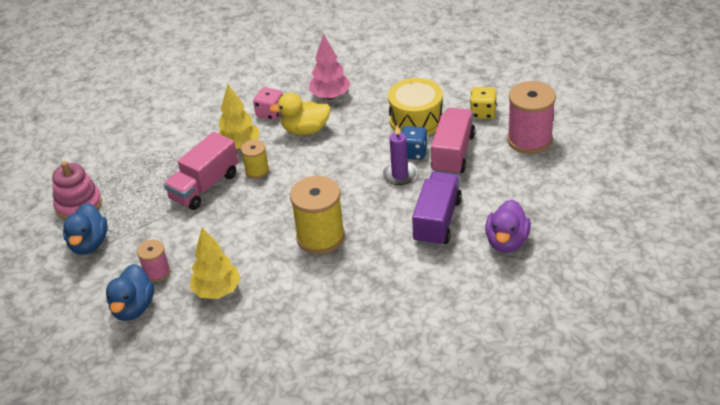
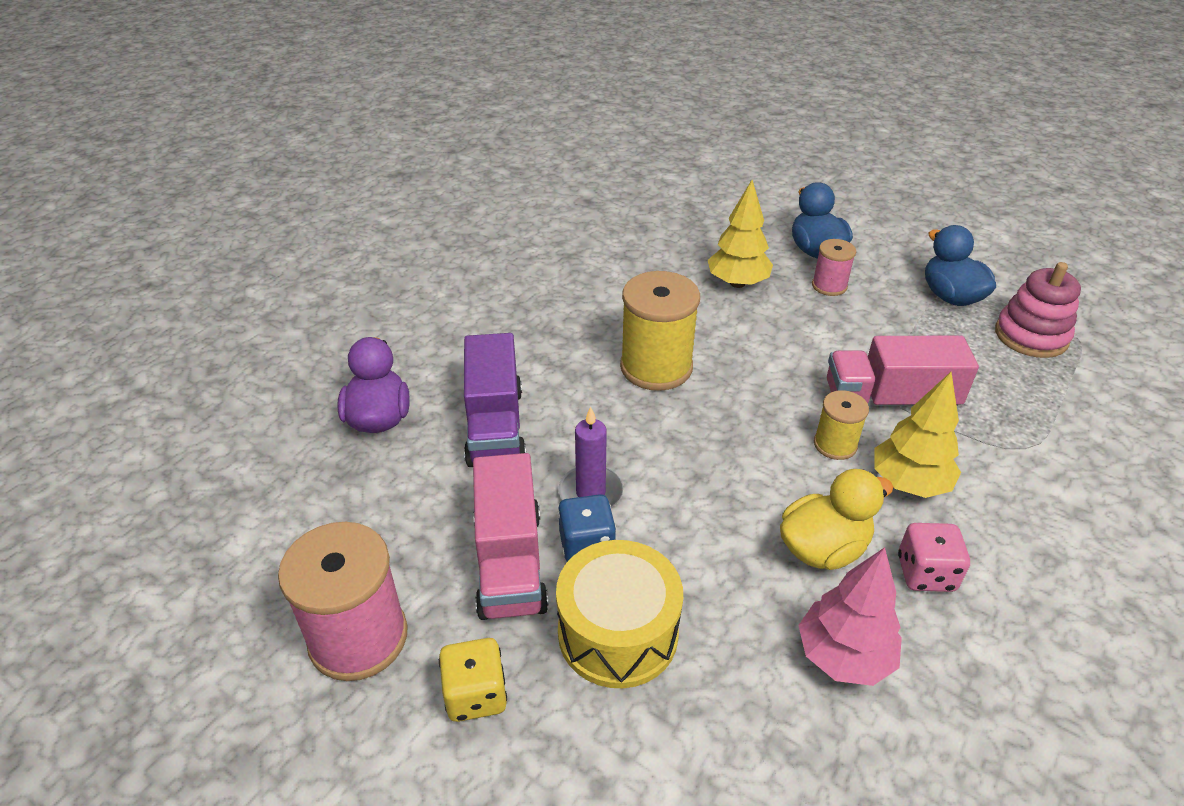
camera: 155 degrees right, 0 degrees up
(205, 186) = (889, 400): pink truck -> pink truck turned 105 degrees counterclockwise

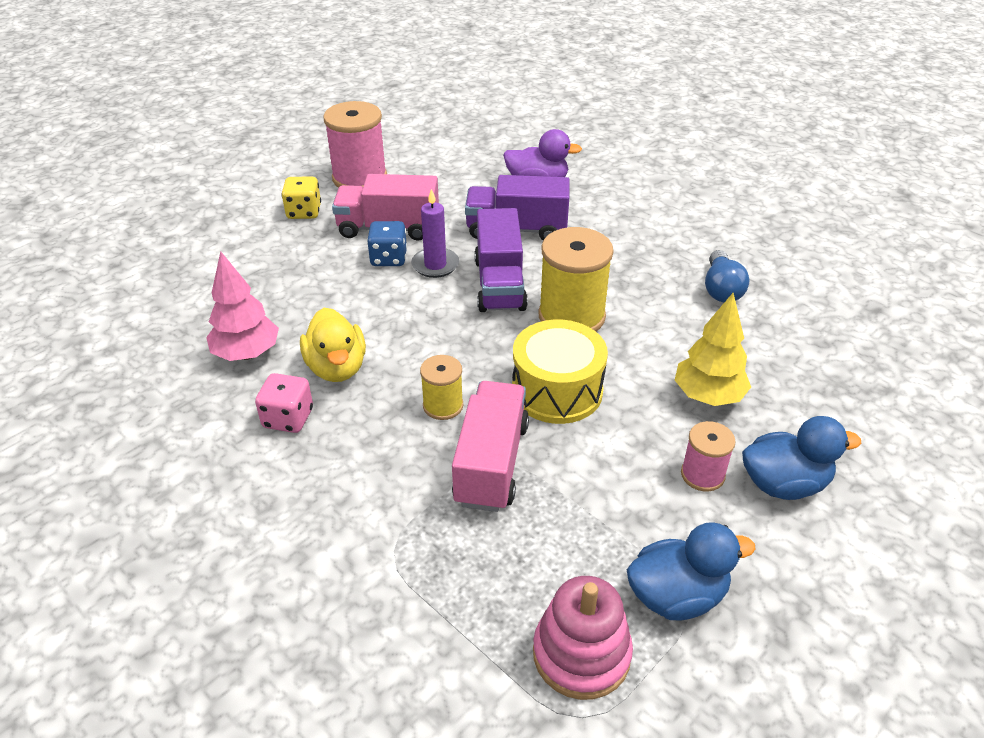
camera: 100 degrees right, 0 degrees up
(580, 275) = (721, 289): none -> blue light bulb
(615, 428) = (499, 284): none -> purple truck
(618, 633) = (316, 263): yellow drum -> yellow drum (557, 390)
(909, 483) = (381, 440): yellow tree -> none

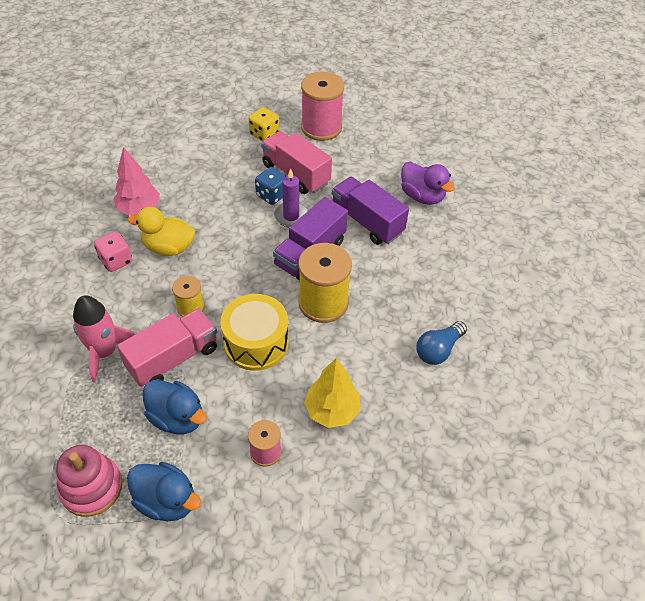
camera: 40 degrees right, 10 degrees up
(337, 368) = (168, 247): yellow duck -> yellow duck turned 75 degrees clockwise
(403, 514) = (104, 352): none -> pink rocket
(784, 484) = (301, 494): blue duck -> blue duck (177, 418)

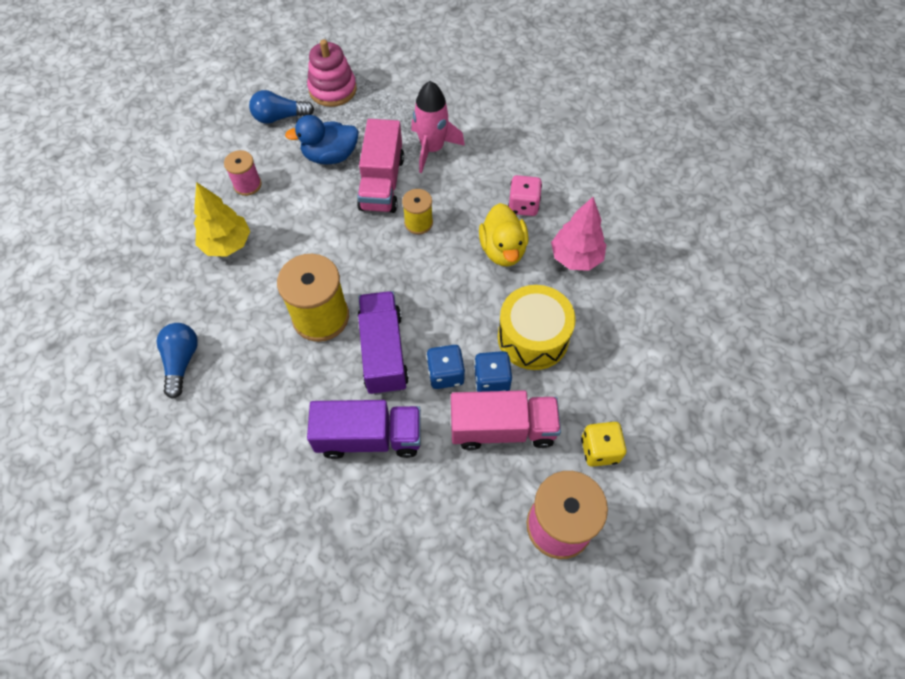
camera: 135 degrees right, 10 degrees up
(167, 501) = (280, 117): blue duck -> blue light bulb
(168, 247) = (503, 249): yellow duck -> yellow duck turned 120 degrees clockwise
(256, 343) = (337, 241): yellow drum -> yellow drum (533, 337)
(291, 216) = (445, 374): purple candle -> blue dice
(422, 196) = (345, 531): purple duck -> none

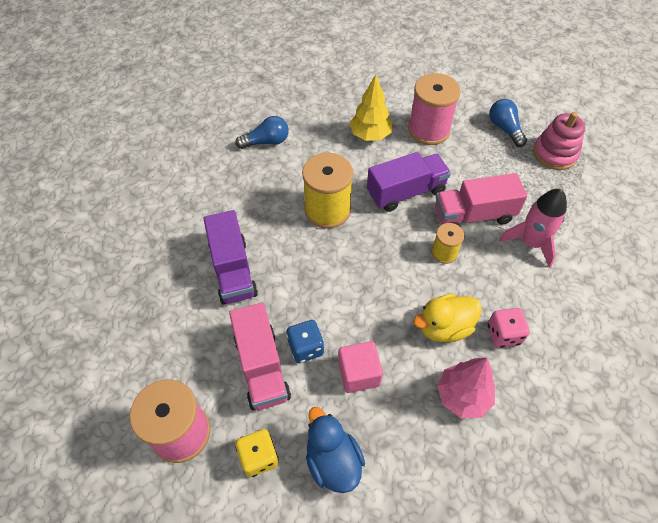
camera: 75 degrees right, 5 degrees down
(247, 185) = (429, 130): pink spool -> pink spool, size x1.85
(330, 156) = (483, 172): blue duck -> blue duck (333, 461)
(383, 352) = (309, 260): purple truck -> purple truck (406, 192)
(445, 374) = (302, 310): blue dice -> none
(533, 337) = (359, 373): yellow drum -> pink cube

